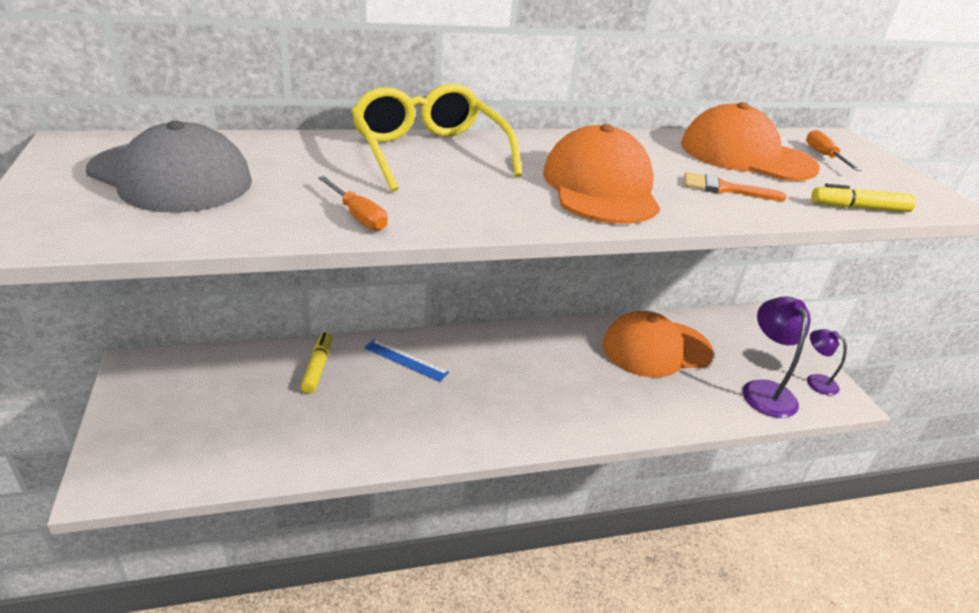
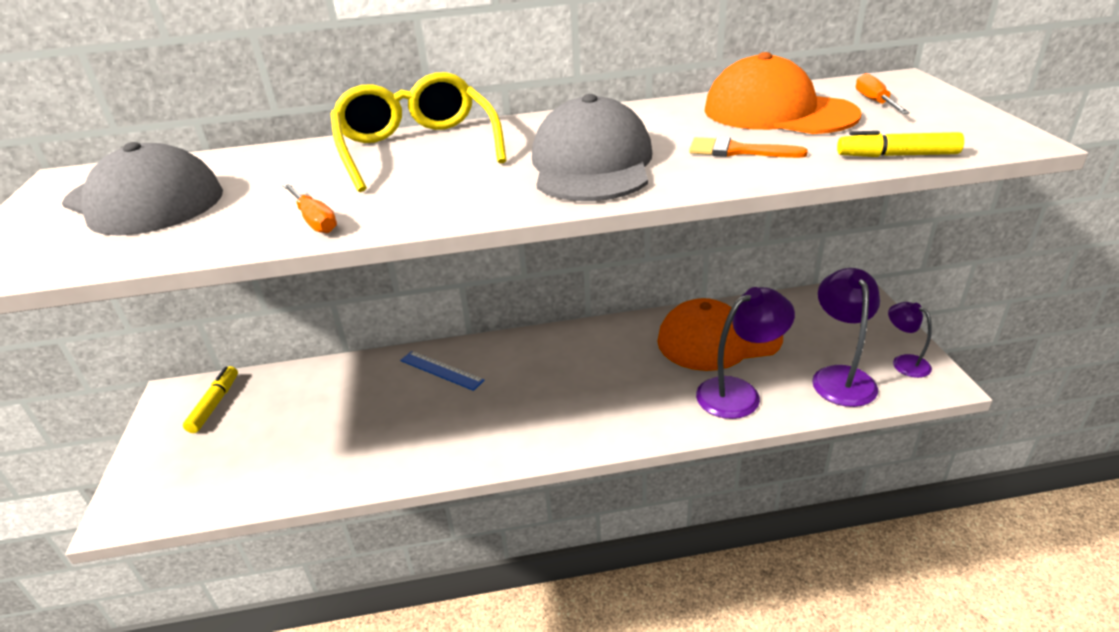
camera: 10 degrees right, 0 degrees up
(318, 367) = (350, 384): yellow marker -> yellow marker (215, 404)
(600, 187) = (591, 164): orange cap -> grey cap
(681, 399) = (739, 392): none -> purple lamp

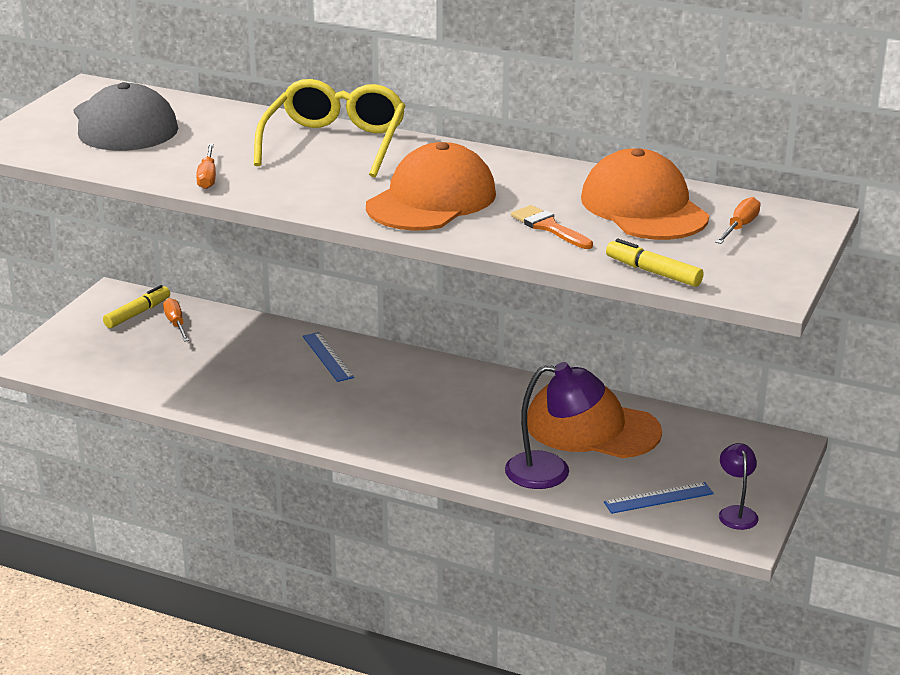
camera: 30 degrees right, 5 degrees down
(264, 398) = (176, 324): none -> orange screwdriver
(591, 164) = (431, 200): grey cap -> orange cap
(840, 377) = (658, 498): purple lamp -> blue ruler

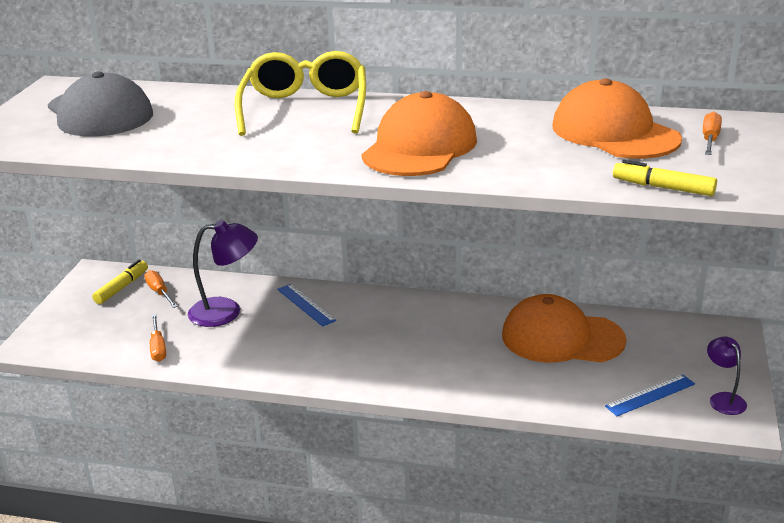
camera: 10 degrees left, 0 degrees up
(208, 177) = (198, 150): orange screwdriver -> orange screwdriver (158, 347)
(548, 227) = (541, 158): orange brush -> none
(551, 472) = (546, 384): purple lamp -> purple lamp (226, 312)

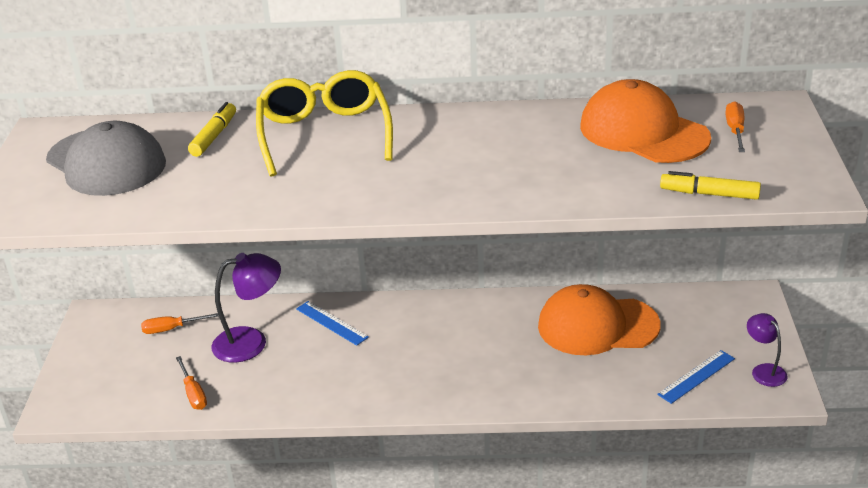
camera: 10 degrees left, 5 degrees up
(122, 287) = (129, 328): yellow marker -> yellow marker (214, 136)
(159, 292) = (172, 329): orange screwdriver -> orange screwdriver turned 60 degrees counterclockwise
(420, 147) = (460, 171): orange cap -> none

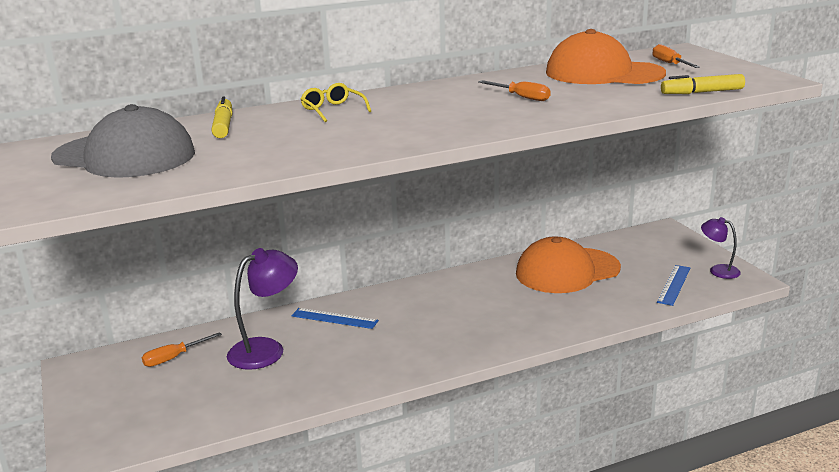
camera: 25 degrees left, 10 degrees down
(193, 393) = (237, 401): orange screwdriver -> orange screwdriver (521, 97)
(324, 134) = (333, 110): yellow glasses -> yellow glasses, size x0.46

